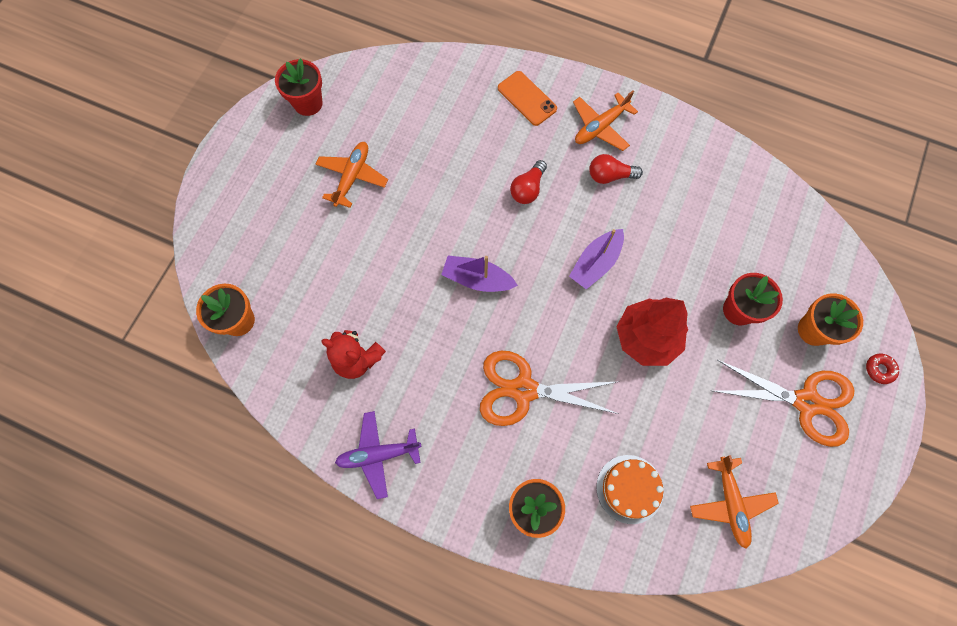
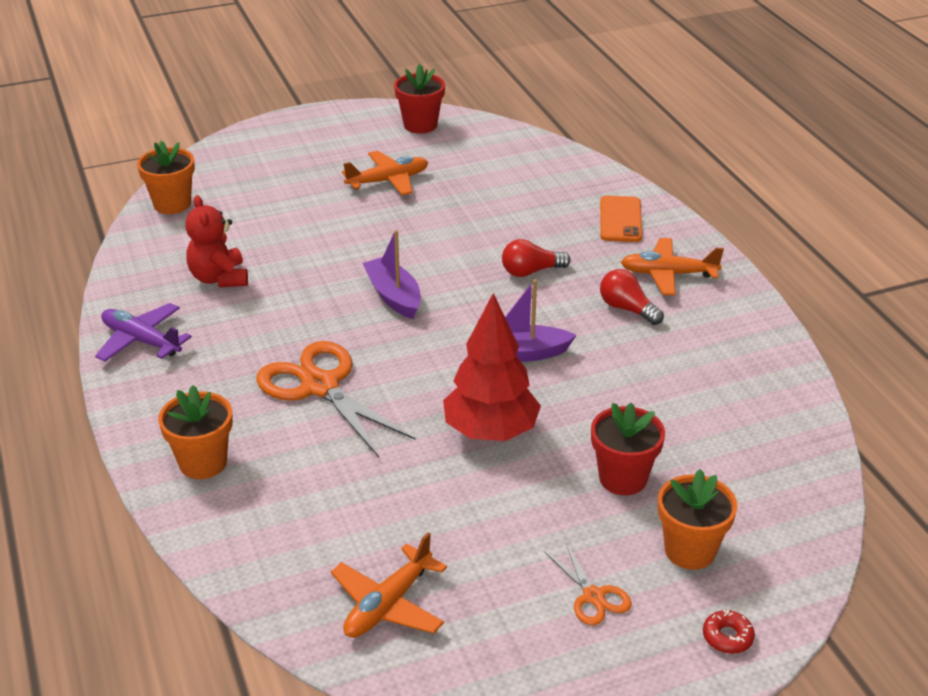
camera: 45 degrees right, 35 degrees down
(629, 489) = (307, 517): orange cake -> none
(806, 402) = (593, 596): orange scissors -> orange scissors, size x0.49

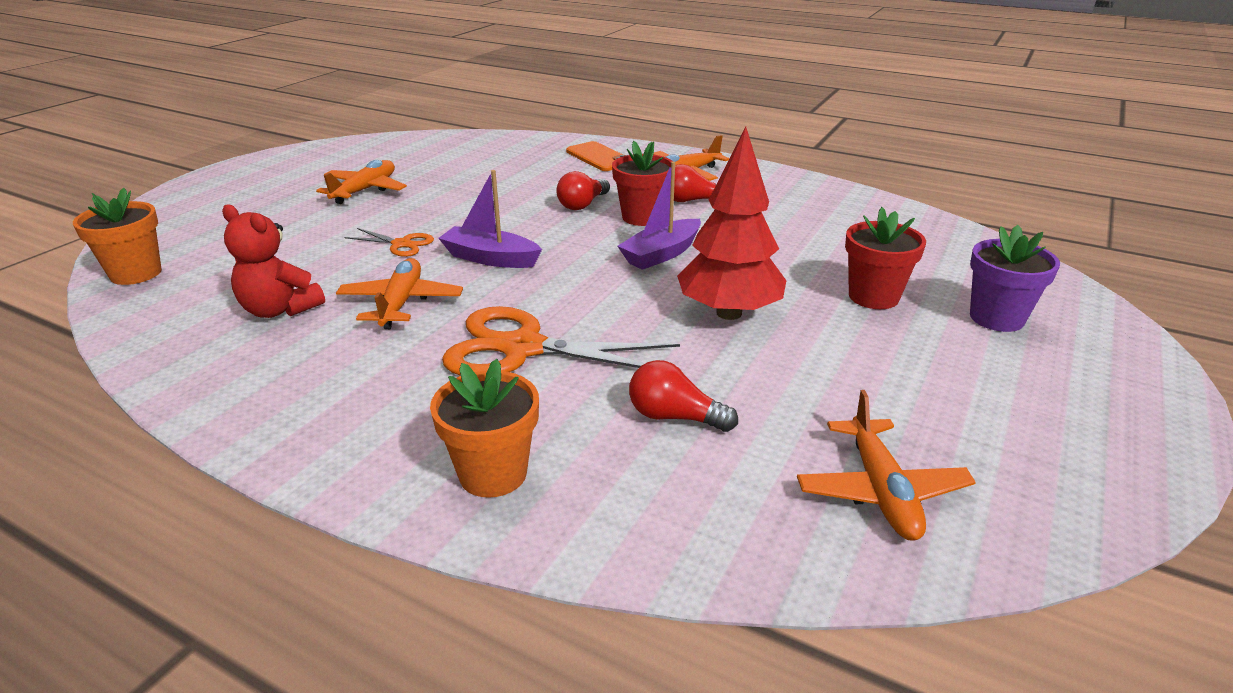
camera: 40 degrees left, 5 degrees down
(141, 341) = (249, 398): purple plane -> none
(292, 309) = (401, 303): none -> orange plane
(342, 487) = (674, 417): none -> red light bulb
(420, 125) = (343, 152): red flower pot -> red flower pot (642, 217)
(593, 596) = (1003, 383): orange scissors -> orange scissors (401, 244)
(690, 550) = (996, 318): orange flower pot -> purple flower pot
(727, 637) = (1121, 358): red donut -> none

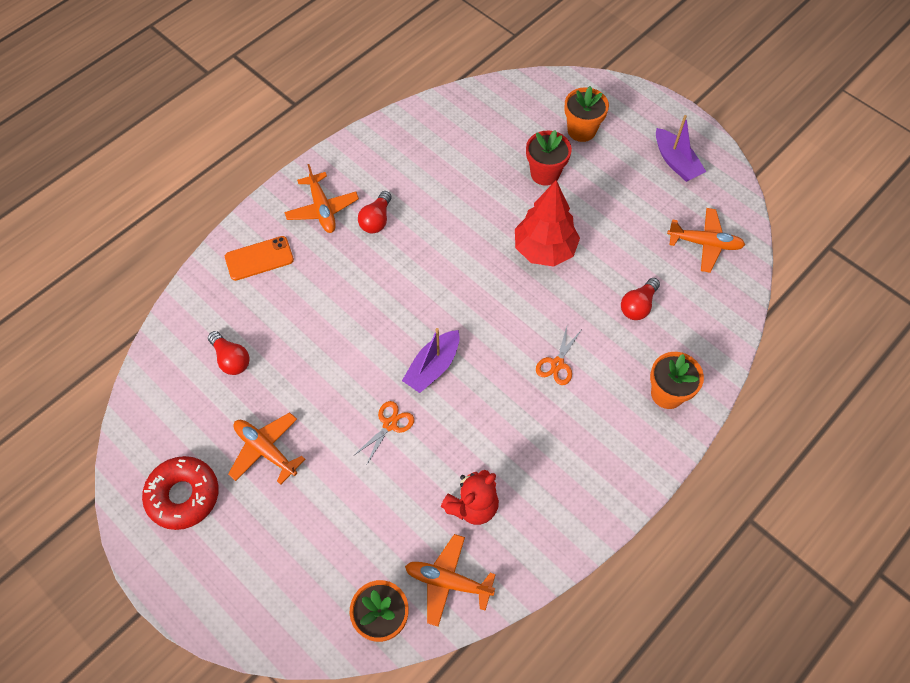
camera: 75 degrees left, 30 degrees up
(315, 166) = (183, 495): none -> red donut
(401, 303) = (484, 428): orange plane -> orange plane (448, 582)
(523, 348) = (557, 364): orange scissors -> orange scissors, size x0.49
(583, 204) = (358, 291): red light bulb -> red light bulb (231, 359)
(642, 217) = (395, 258): red flower pot -> none
(661, 254) = (458, 262): purple boat -> purple boat (676, 162)
(996, 318) = (581, 130): purple flower pot -> orange flower pot

